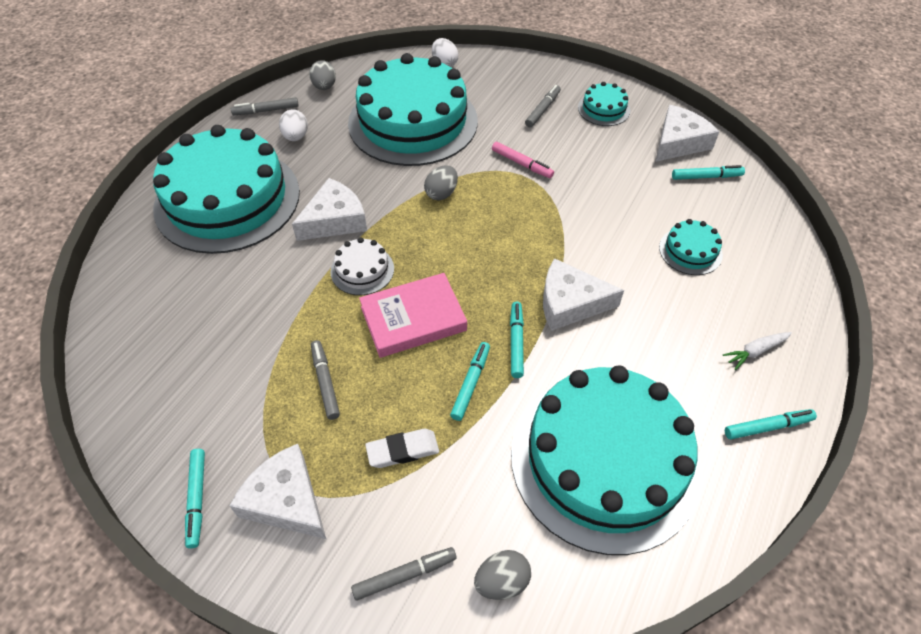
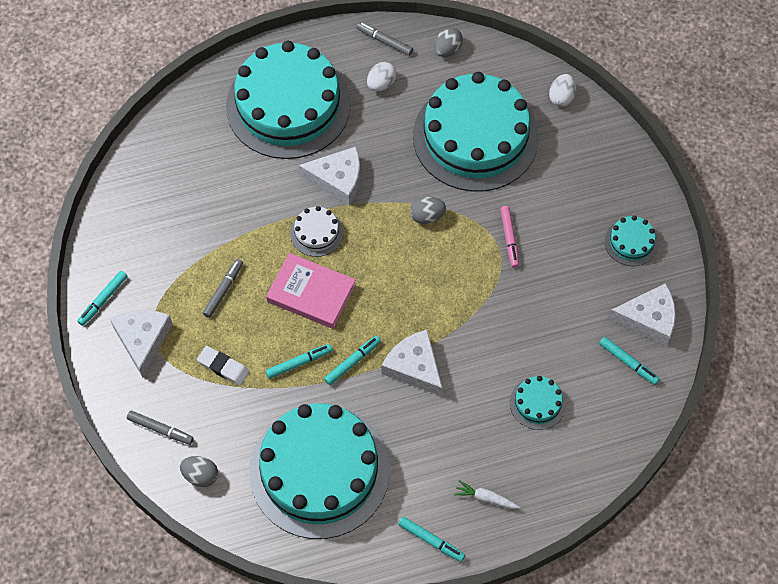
camera: 45 degrees right, 10 degrees up
(542, 110) = (583, 204): grey marker -> none

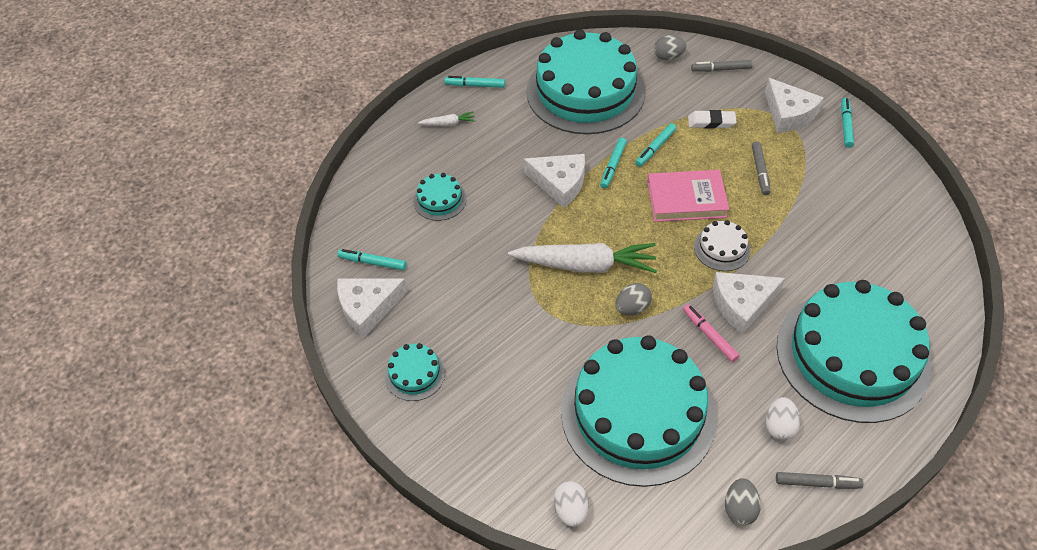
camera: 155 degrees right, 10 degrees down
(442, 272) = (585, 265): none -> white carrot
(509, 239) = (539, 322): pink marker -> pink marker (709, 335)

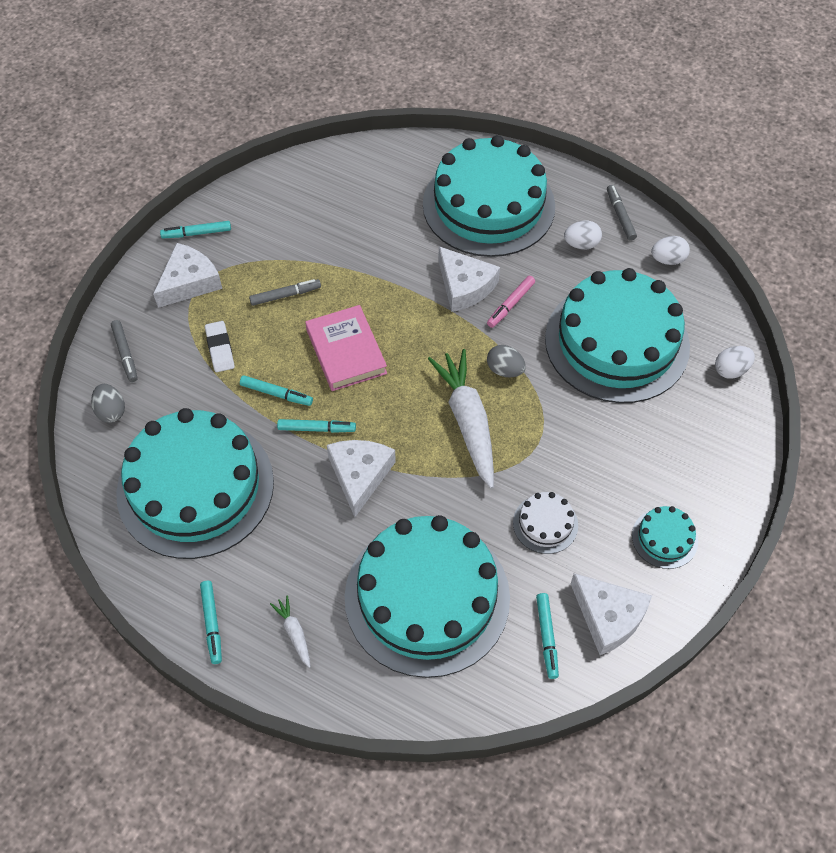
camera: 110 degrees left, 5 degrees up
(440, 200) = (427, 597): turquoise cake -> turquoise cake, size x2.44
(722, 248) = (402, 311): white cake -> white cake (545, 524)
(739, 509) = (667, 260): grey egg -> white egg

